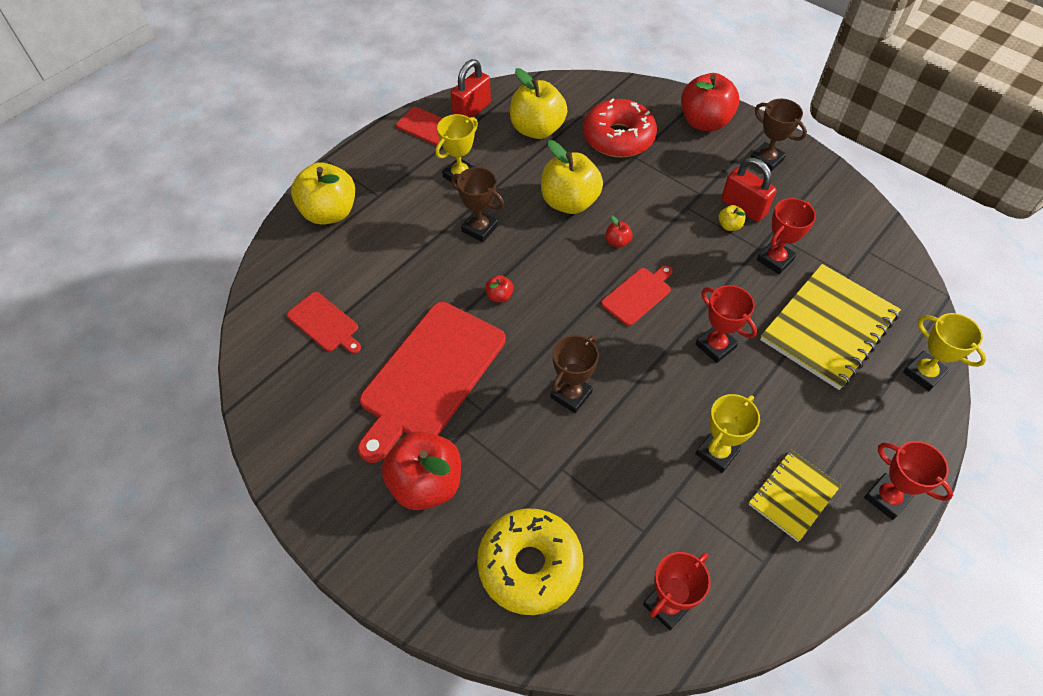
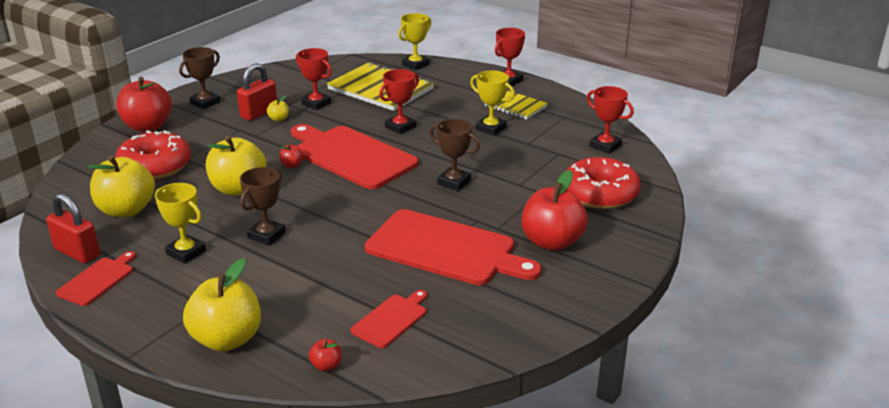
camera: 95 degrees left, 25 degrees down
(499, 296) = (353, 219): red apple -> red apple (326, 365)
(530, 565) = (600, 194): yellow donut -> red donut
(638, 295) = (351, 156): red cutting board -> red cutting board, size x2.06

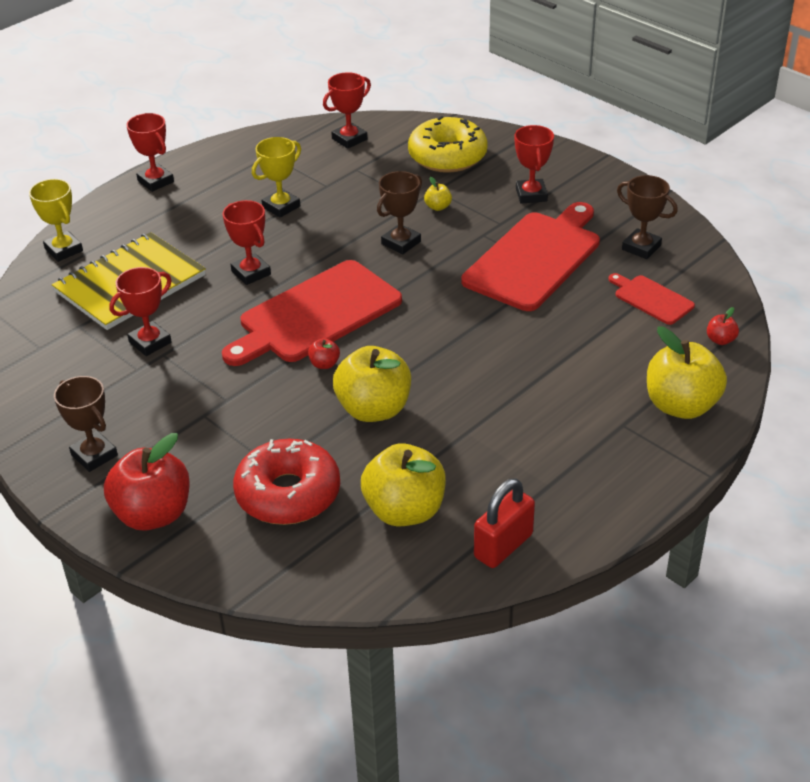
camera: 80 degrees left, 10 degrees up
(98, 280) = (566, 518): red cutting board -> none
(186, 252) = (516, 446): yellow trophy -> none
(259, 113) = (157, 397): red padlock -> none
(266, 235) = (489, 382): brown trophy -> brown trophy (641, 247)
(279, 119) = (184, 377): yellow apple -> yellow apple (438, 207)
(515, 106) = (230, 184): yellow notebook -> none
(552, 242) = (531, 195): red apple -> red trophy
(600, 194) = (447, 156): red donut -> yellow donut

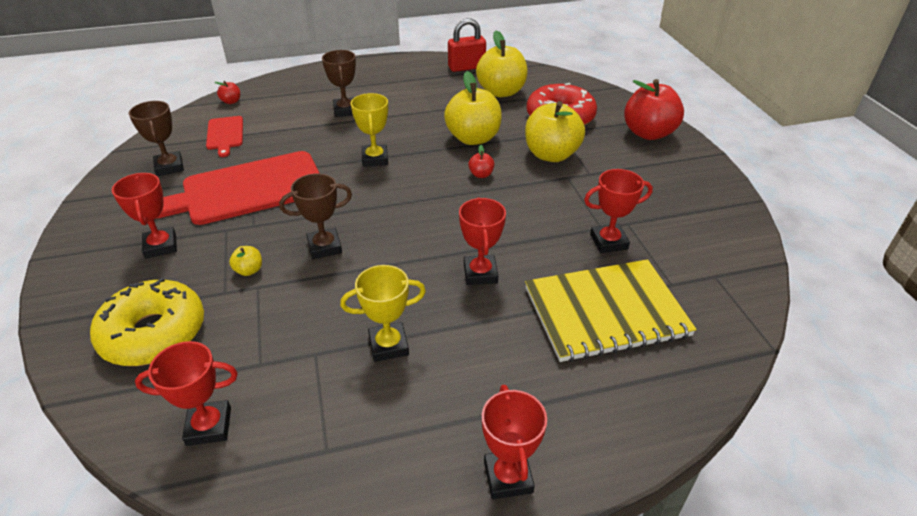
camera: 150 degrees left, 0 degrees up
(64, 250) = (671, 398): yellow trophy -> yellow trophy (375, 159)
(94, 455) = (680, 176): brown trophy -> brown trophy (345, 110)
(315, 314) = (456, 212): red cutting board -> none
(531, 195) = (161, 246): red trophy -> red trophy turned 45 degrees counterclockwise
(681, 405) = (305, 84): yellow apple -> yellow apple (551, 155)

